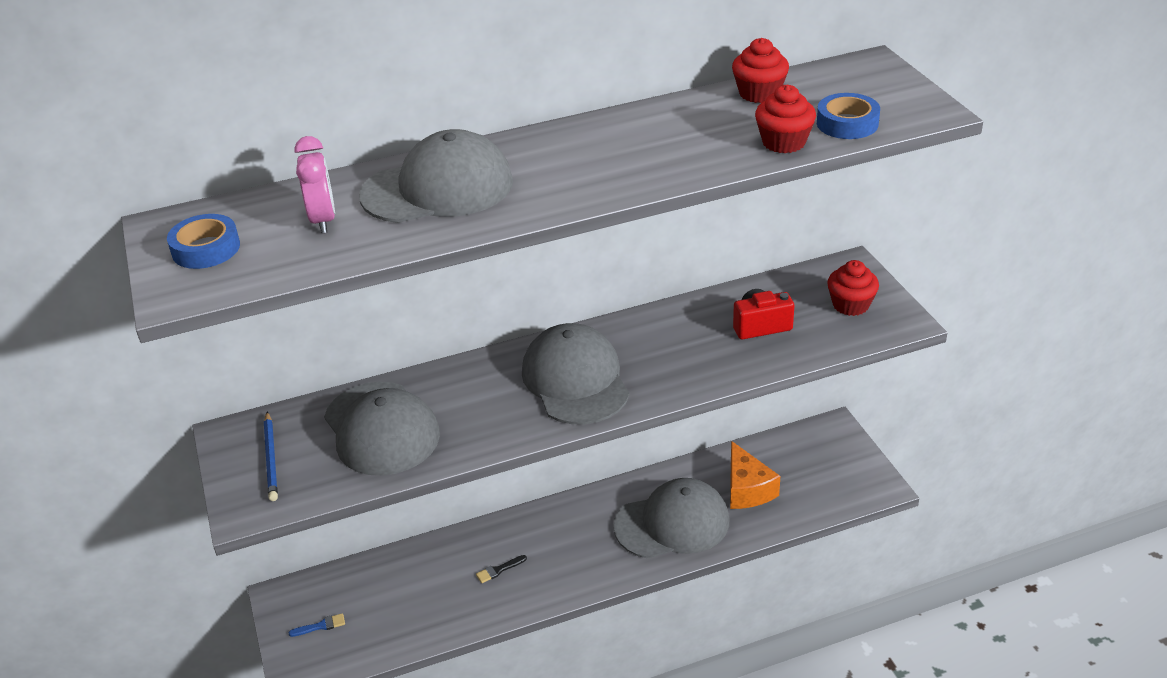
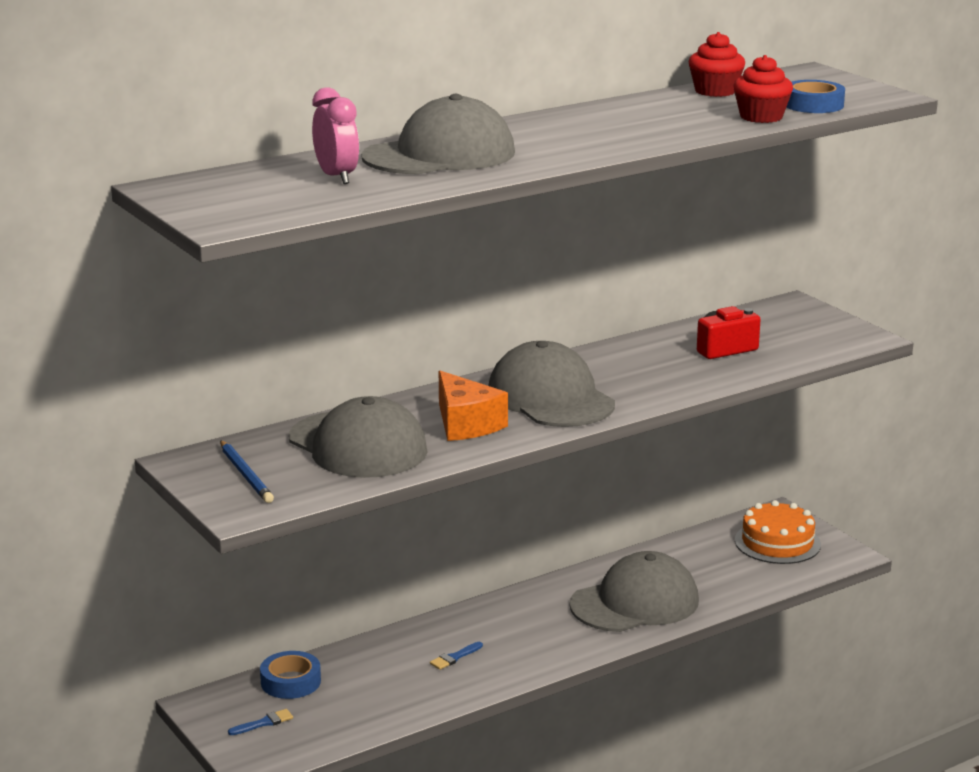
camera: 15 degrees left, 15 degrees down
(206, 249) = (227, 198): blue tape -> blue tape (290, 682)
(499, 570) = (455, 657): black brush -> blue brush
(747, 489) = (705, 569): orange cheese -> orange cheese (466, 424)
(821, 464) = (777, 542): none -> orange cake
(850, 305) = (808, 330): red cupcake -> none

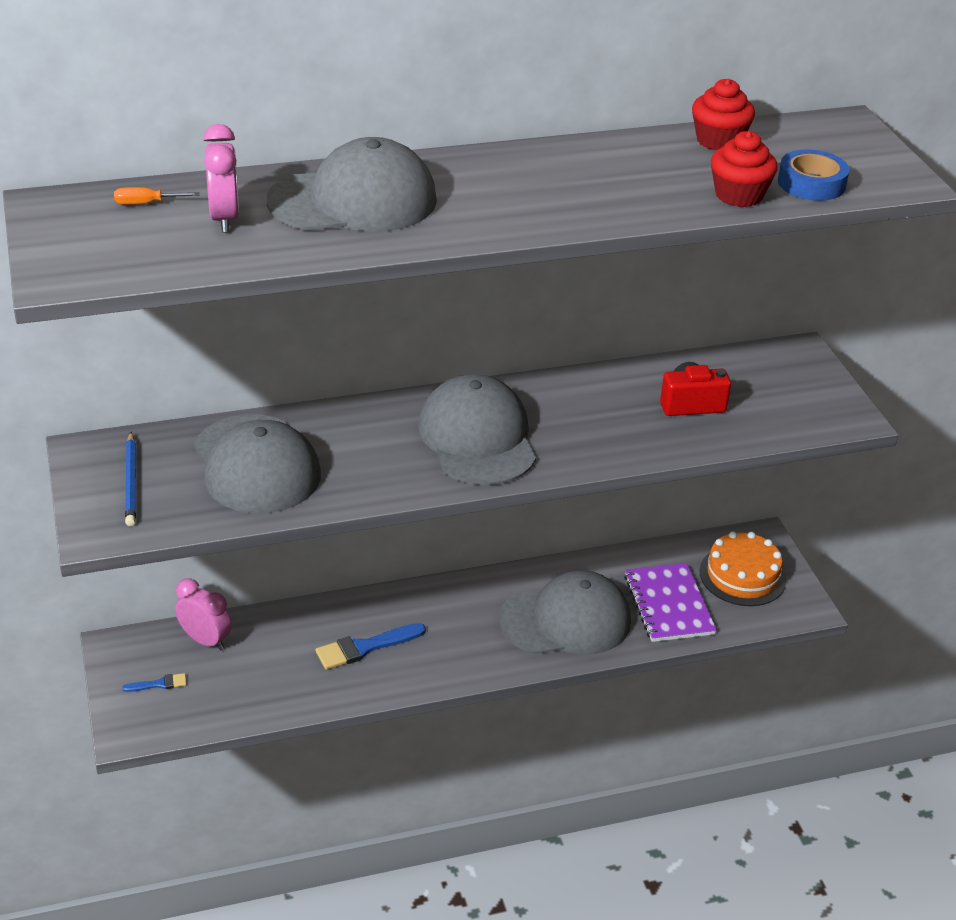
camera: 15 degrees right, 15 degrees up
(255, 177) = (146, 203): none -> orange screwdriver
(290, 682) = (205, 640): blue tape -> pink clock
(455, 657) = (365, 647): blue brush -> blue brush, size x1.87
(466, 424) = (374, 457): orange cheese -> none
(723, 575) = (669, 604): none -> purple notebook

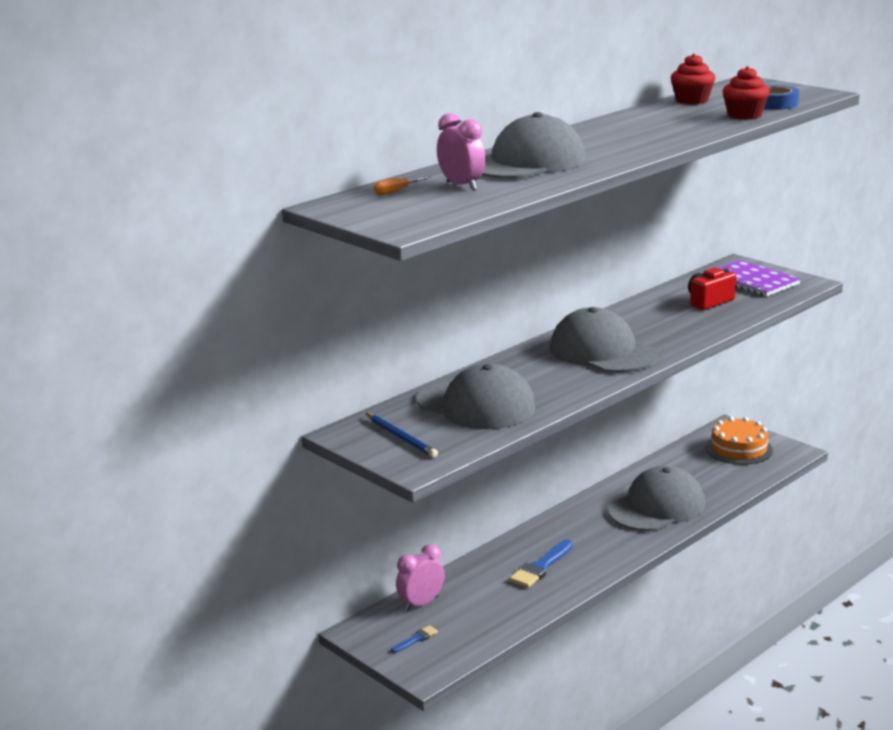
camera: 25 degrees left, 15 degrees down
(205, 640) = (421, 603): pink clock -> pink clock turned 45 degrees counterclockwise
(669, 604) = (711, 477): purple notebook -> purple notebook (752, 281)

